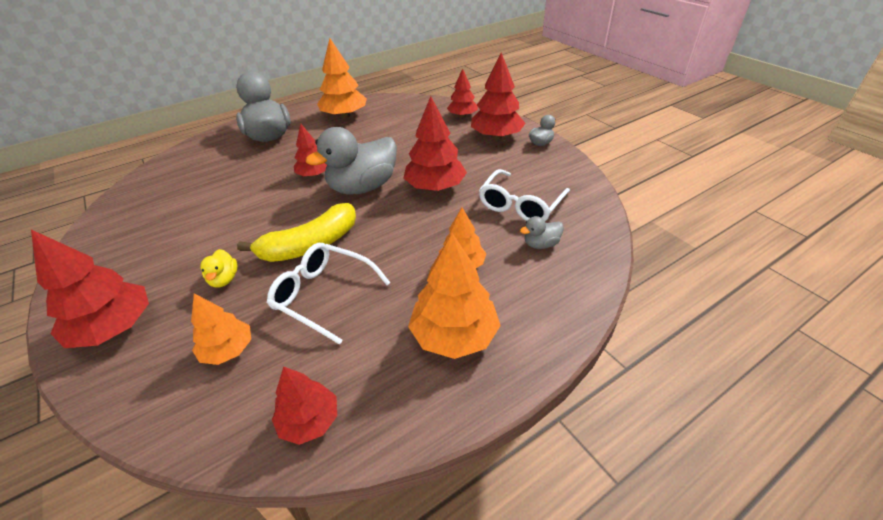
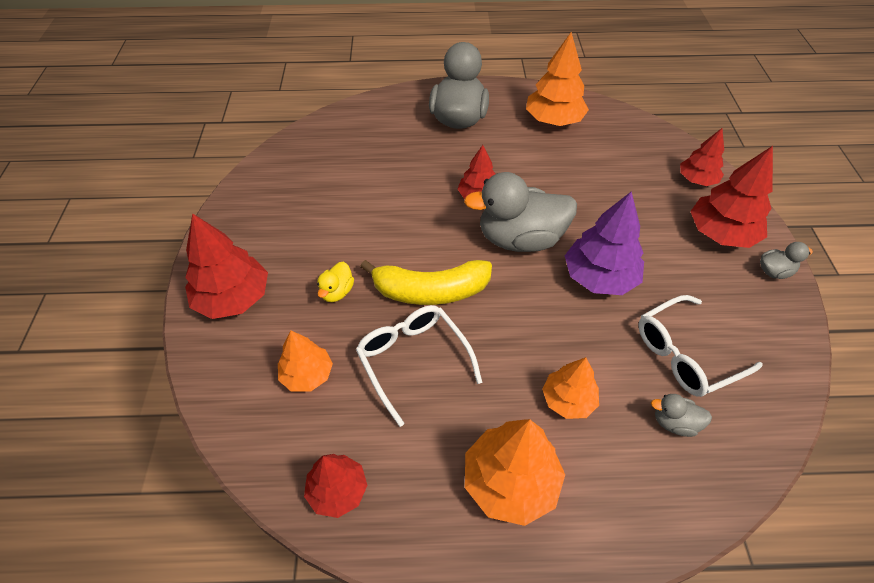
camera: 30 degrees right, 10 degrees up
(435, 187) = (599, 277): red tree -> purple tree

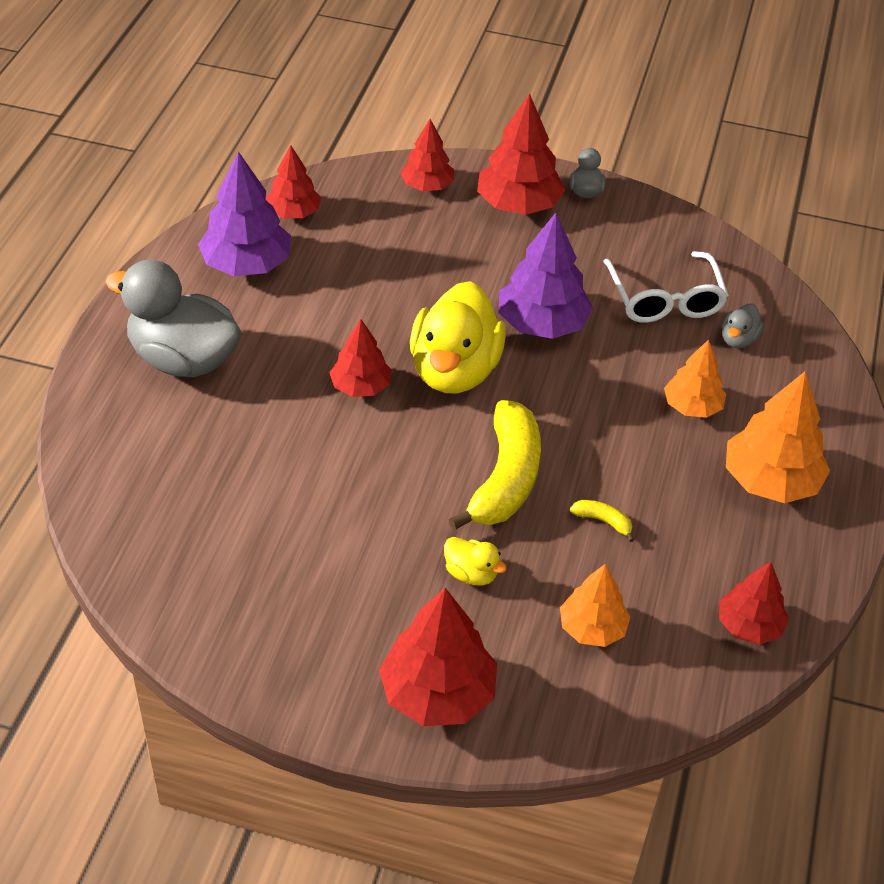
camera: 75 degrees left, 5 degrees down
(413, 360) = (603, 521): white glasses -> yellow banana
(520, 239) = (454, 371): grey duck -> yellow duck
(554, 120) = (247, 264): orange tree -> purple tree
(615, 126) = (293, 213): none -> red tree

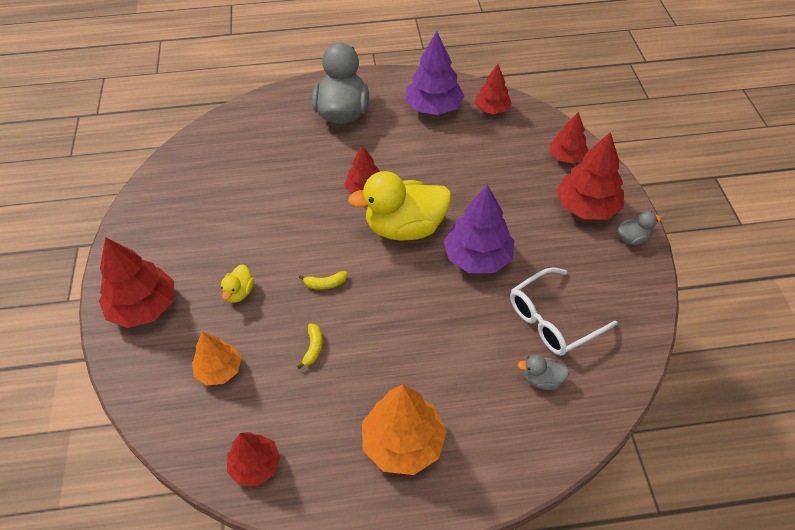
camera: 70 degrees right, 5 degrees up
(505, 478) = (325, 284): yellow banana -> yellow banana, size x0.40
(692, 406) = (451, 369): orange tree -> none

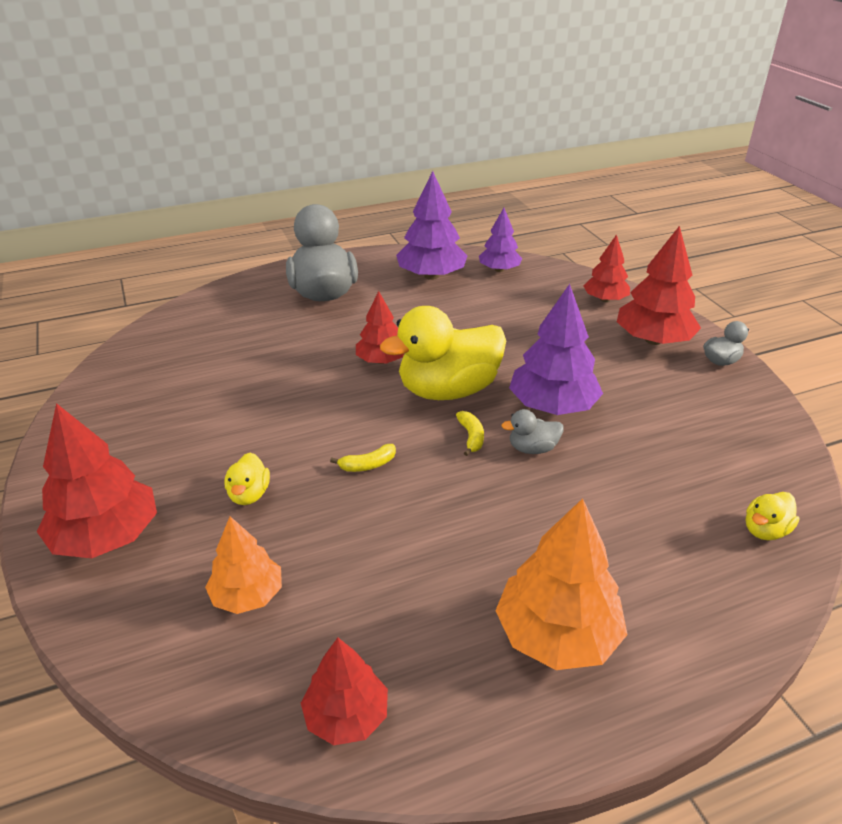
camera: 15 degrees left, 15 degrees down
(313, 348) = (379, 541): yellow banana -> yellow banana (471, 437)
(492, 109) = (499, 270): red tree -> purple tree
(542, 380) = (701, 521): grey duck -> grey duck (532, 448)
(552, 320) = (677, 454): white glasses -> none
(585, 397) = (765, 530): none -> yellow duck

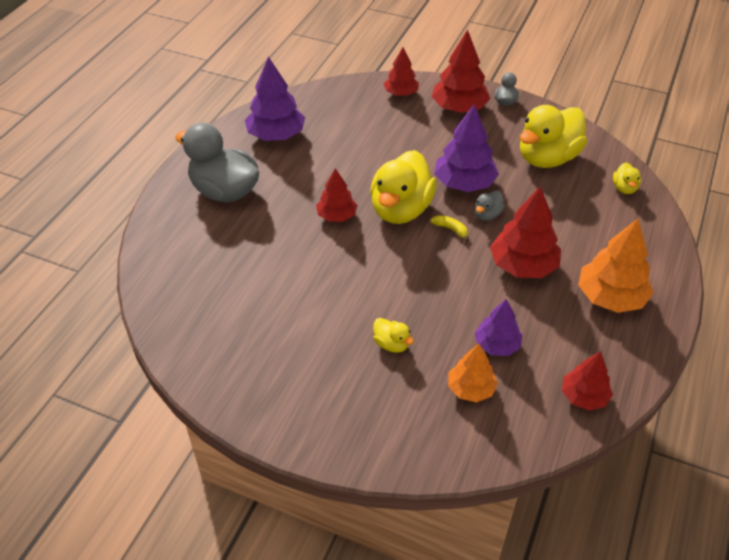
camera: 45 degrees left, 10 degrees up
(107, 536) = (356, 424): red tree -> red tree (523, 265)
(368, 465) = (425, 282): yellow banana -> none
(499, 270) = (312, 105): purple tree -> purple tree (497, 345)
(695, 439) = (547, 158): none -> yellow duck

